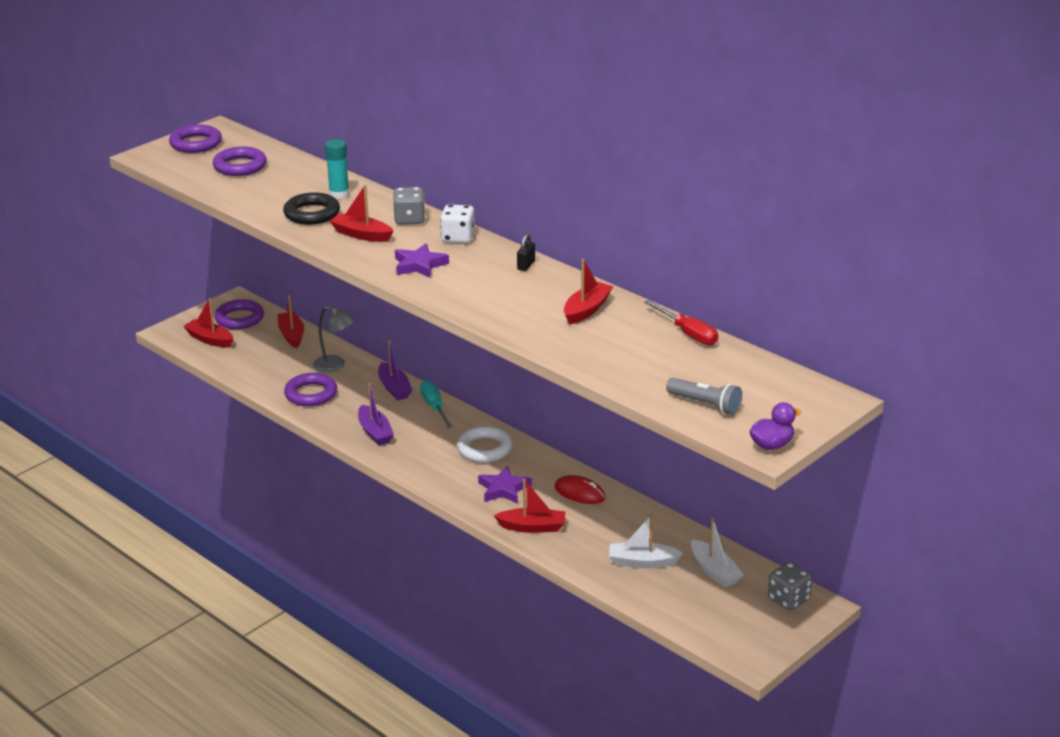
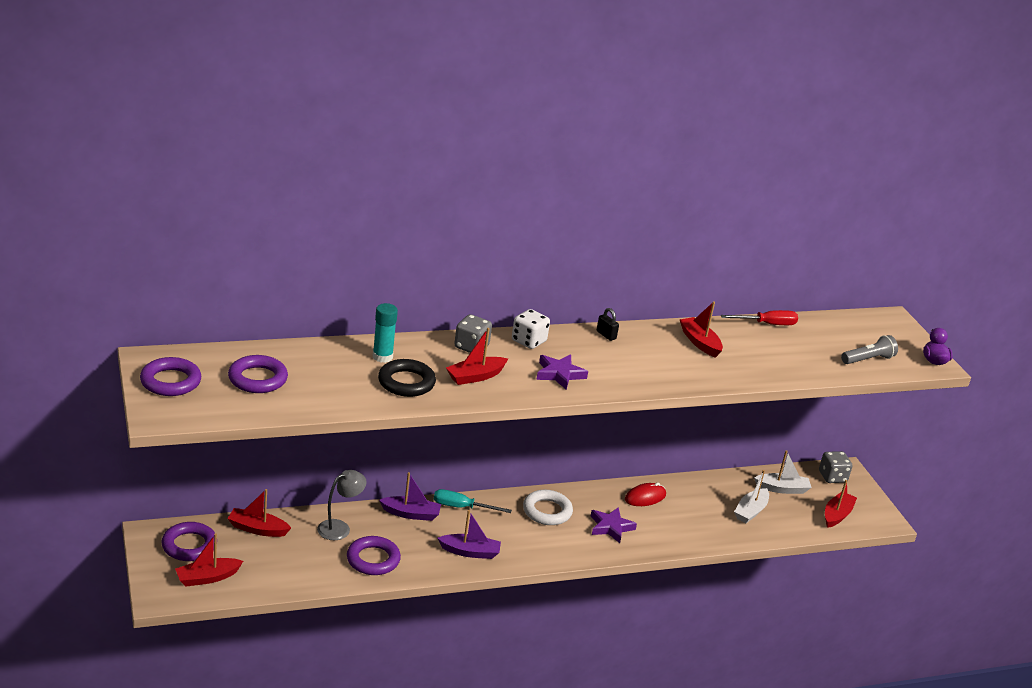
camera: 65 degrees left, 0 degrees up
(532, 527) = (671, 537): red boat -> red boat (837, 515)

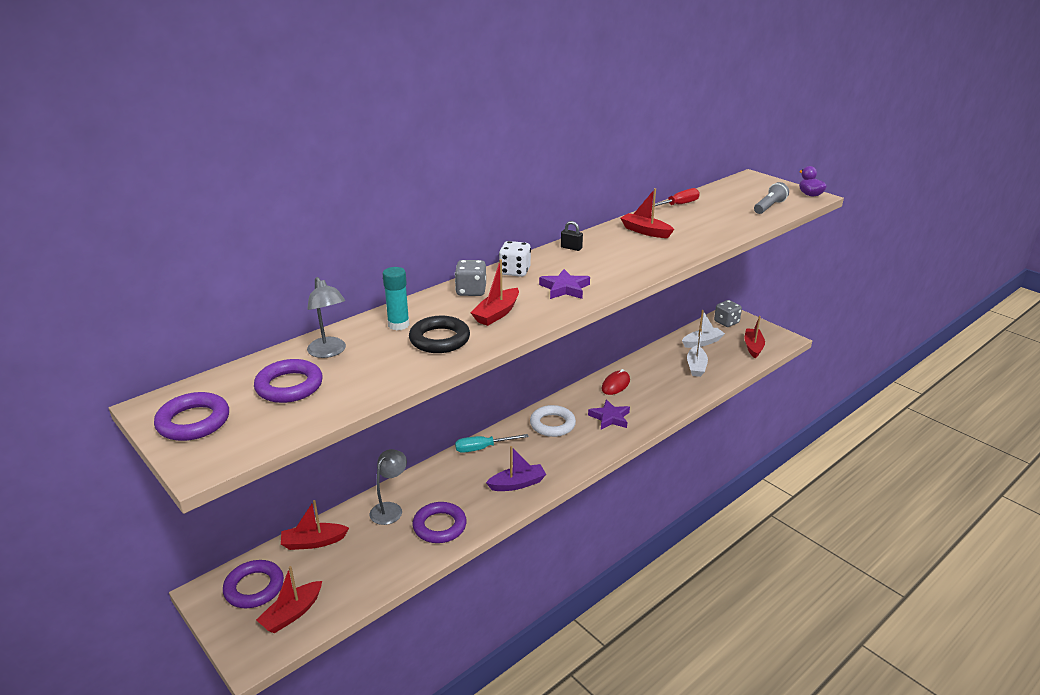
camera: 20 degrees left, 0 degrees up
(308, 361) = (329, 352): none -> grey lamp
(411, 514) = (444, 471): purple boat -> none

